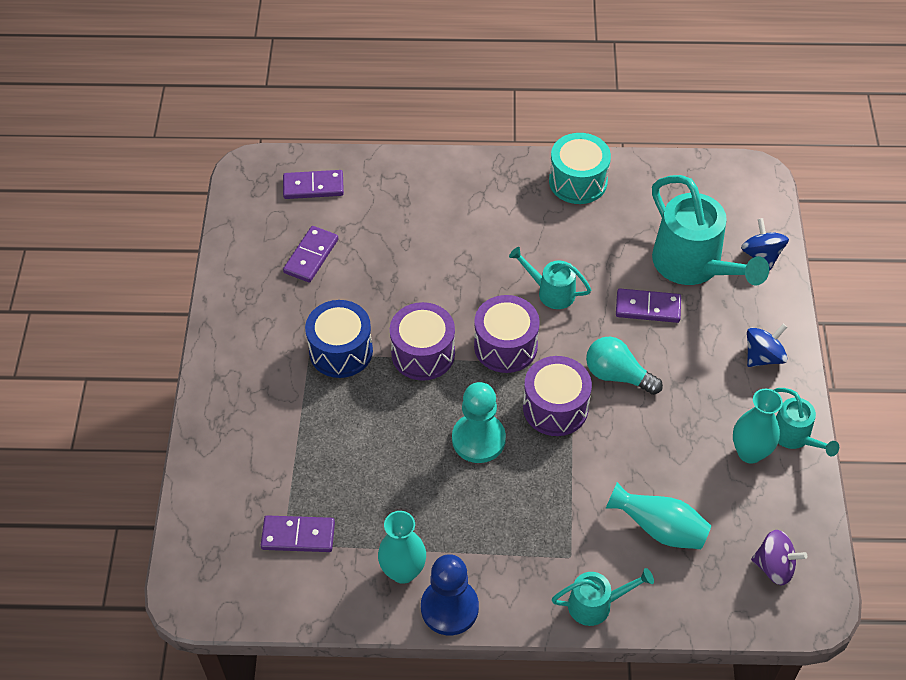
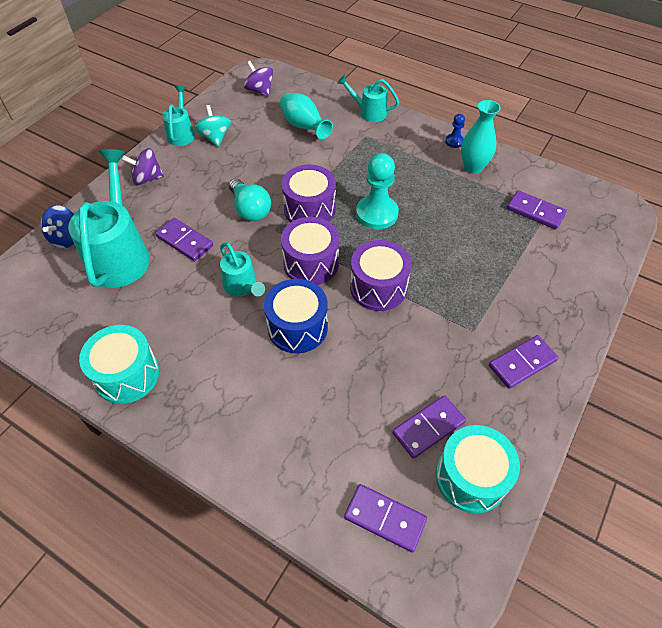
camera: 150 degrees left, 0 degrees up
(252, 344) = (522, 363): none -> purple domino
(262, 238) = (471, 477): none -> turquoise drum
(341, 351) = (445, 320): blue drum -> blue drum (297, 327)
(449, 608) = (454, 141): blue pawn -> blue pawn, size x0.49
(750, 452) = (215, 137): turquoise vase -> turquoise spinning top
(763, 356) = (147, 178): blue spinning top -> purple spinning top

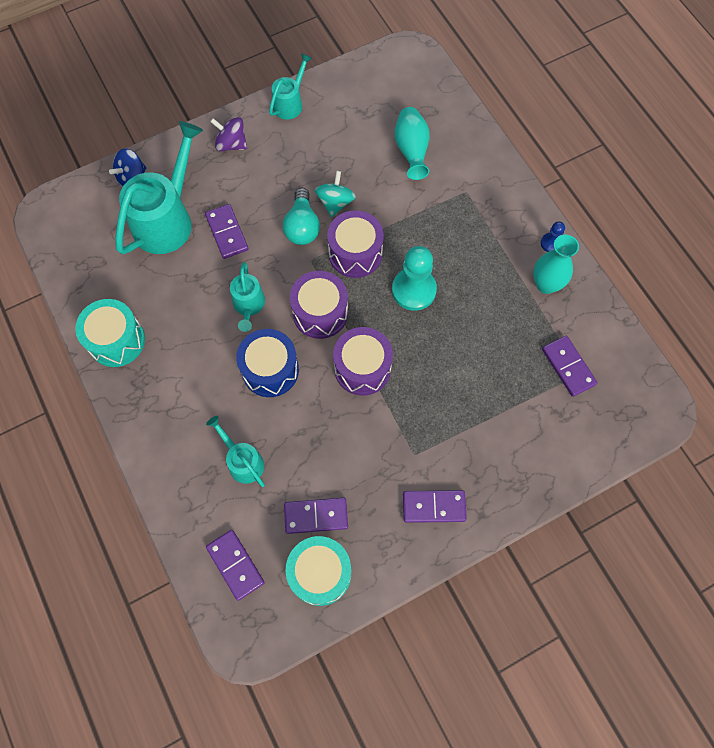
camera: 30 degrees right, 15 degrees up
(215, 137) = (319, 123): turquoise spinning top -> turquoise spinning top (335, 202)
(260, 90) = (397, 81): purple spinning top -> none
(368, 112) = (489, 163): turquoise watering can -> turquoise watering can (242, 461)

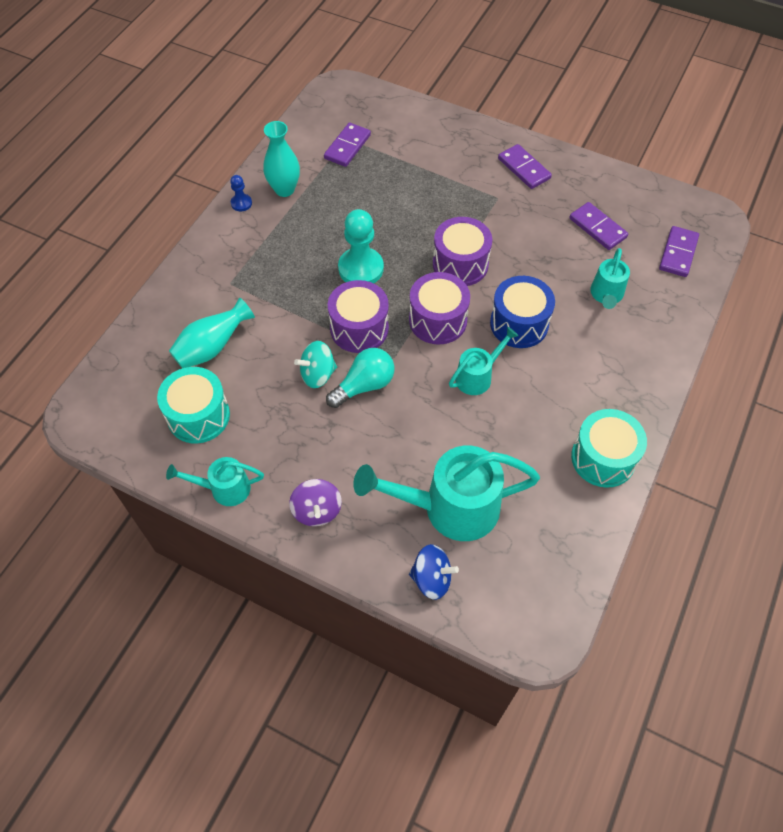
camera: 125 degrees left, 10 degrees down
(227, 233) = (421, 443): purple domino -> none
(320, 573) = (631, 204): turquoise drum -> turquoise drum (198, 416)

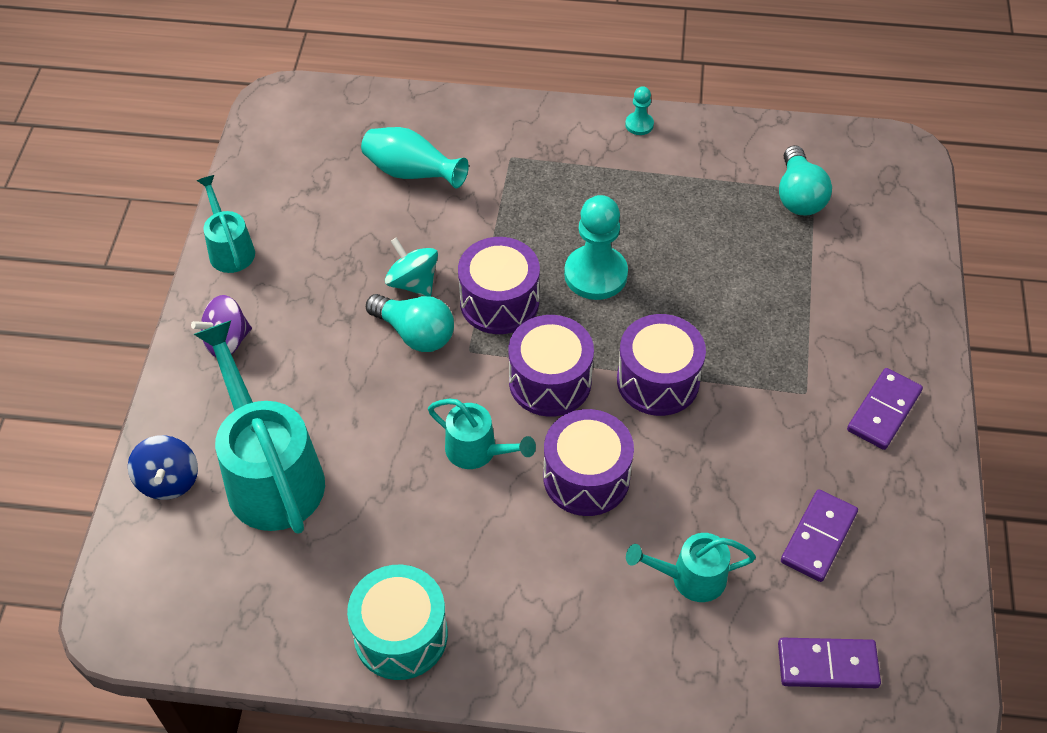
camera: 70 degrees right, 5 degrees down
(198, 416) = (315, 194): turquoise drum -> none
(241, 203) = (639, 124): blue pawn -> turquoise pawn
(284, 189) = (685, 157): turquoise vase -> none
(347, 147) = (798, 196): purple domino -> turquoise light bulb
(519, 324) = (586, 477): blue drum -> purple drum

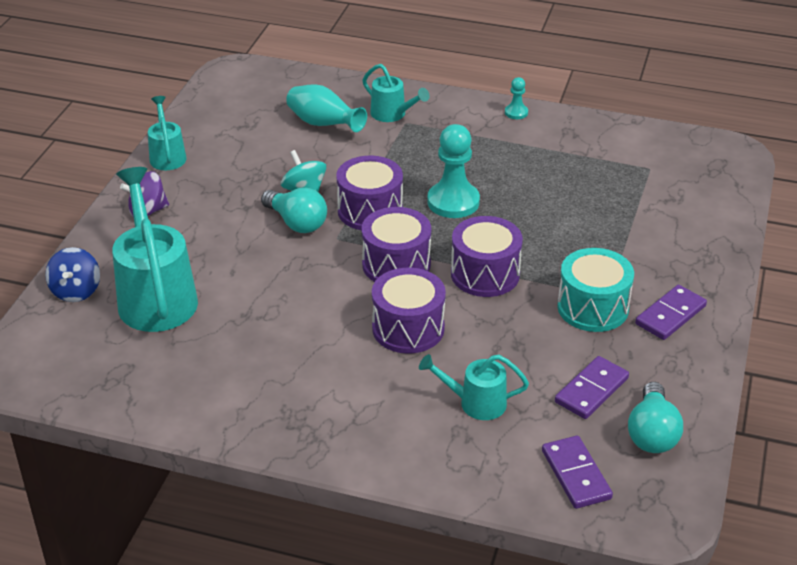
camera: 10 degrees right, 15 degrees down
(401, 635) = (228, 409): turquoise drum -> turquoise drum (593, 307)
(478, 451) = (325, 301): turquoise watering can -> turquoise watering can (392, 114)
(798, 196) = (636, 170): turquoise light bulb -> turquoise light bulb (652, 433)
(827, 665) = (576, 475): purple domino -> purple domino turned 60 degrees clockwise

